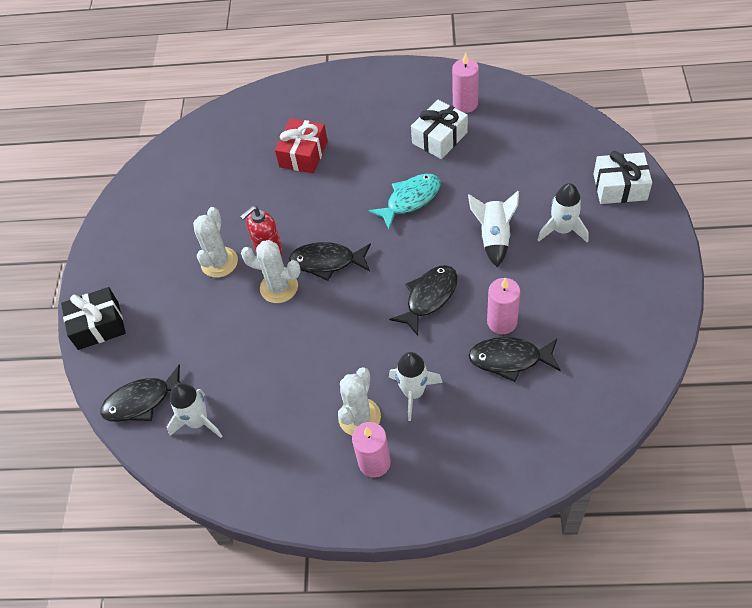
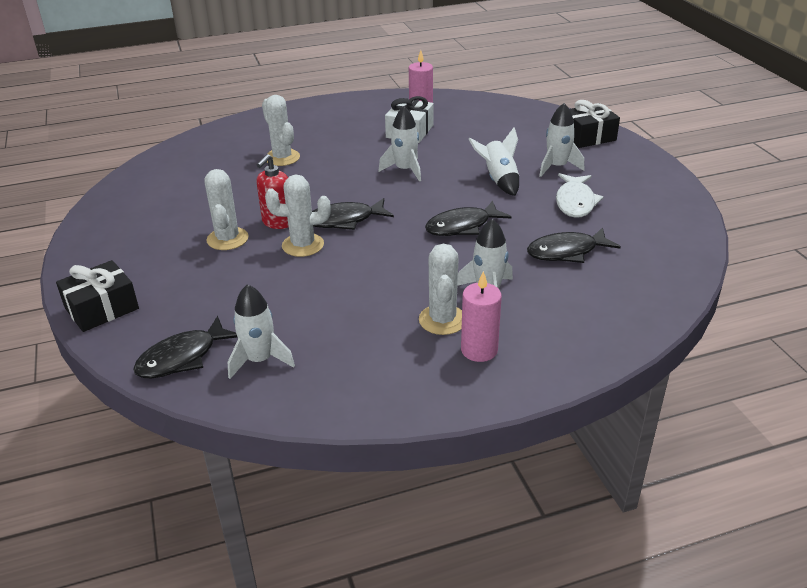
camera: 25 degrees left, 20 degrees down
(303, 154) = (282, 158): red gift -> white cactus
(410, 200) = (405, 170): turquoise fish -> white rocket
(429, 297) = (462, 226): black fish -> black fish turned 135 degrees counterclockwise
(502, 322) = (542, 230): pink candle -> none
(553, 289) = (575, 202): none -> white fish
(620, 187) = (588, 136): white gift -> black gift

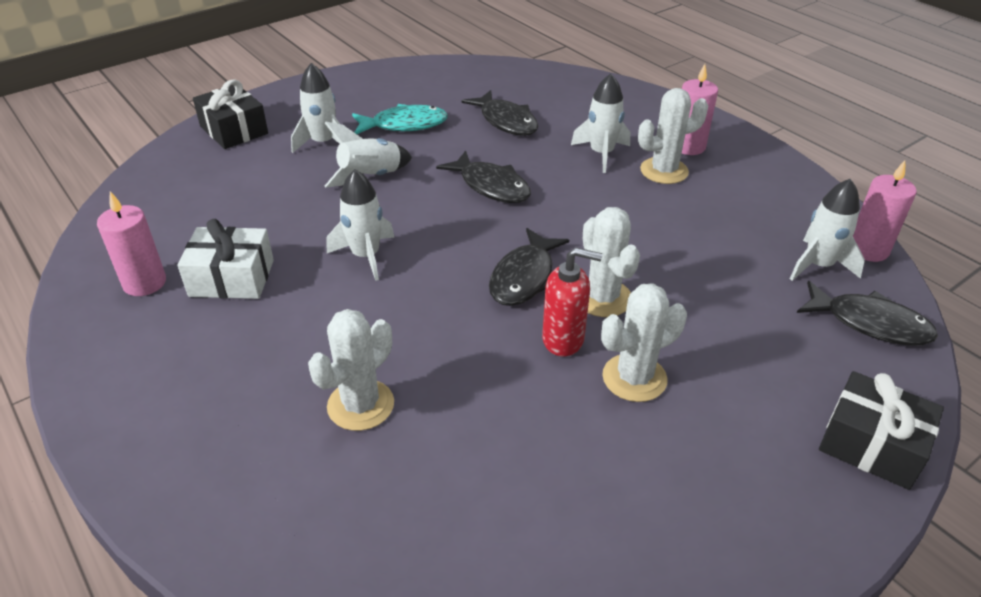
camera: 110 degrees left, 5 degrees up
(256, 401) = (868, 250): none -> pink candle
(345, 220) = (524, 277): black fish -> black fish turned 60 degrees clockwise
(575, 202) = (404, 125): white fish -> turquoise fish

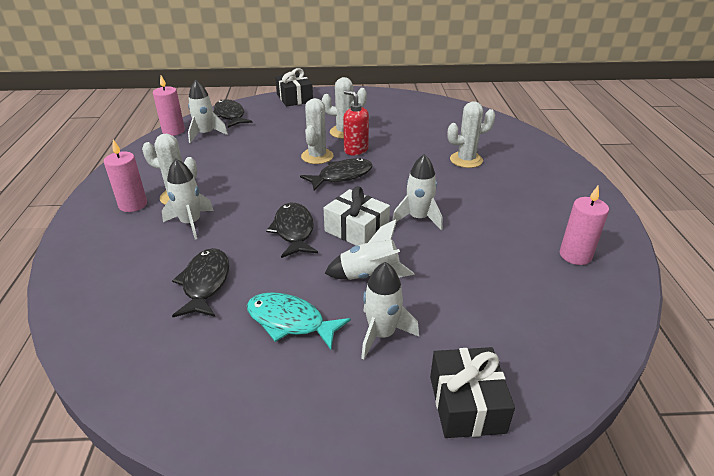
camera: 145 degrees left, 5 degrees down
(232, 278) = (512, 236): white gift -> white gift (356, 230)

